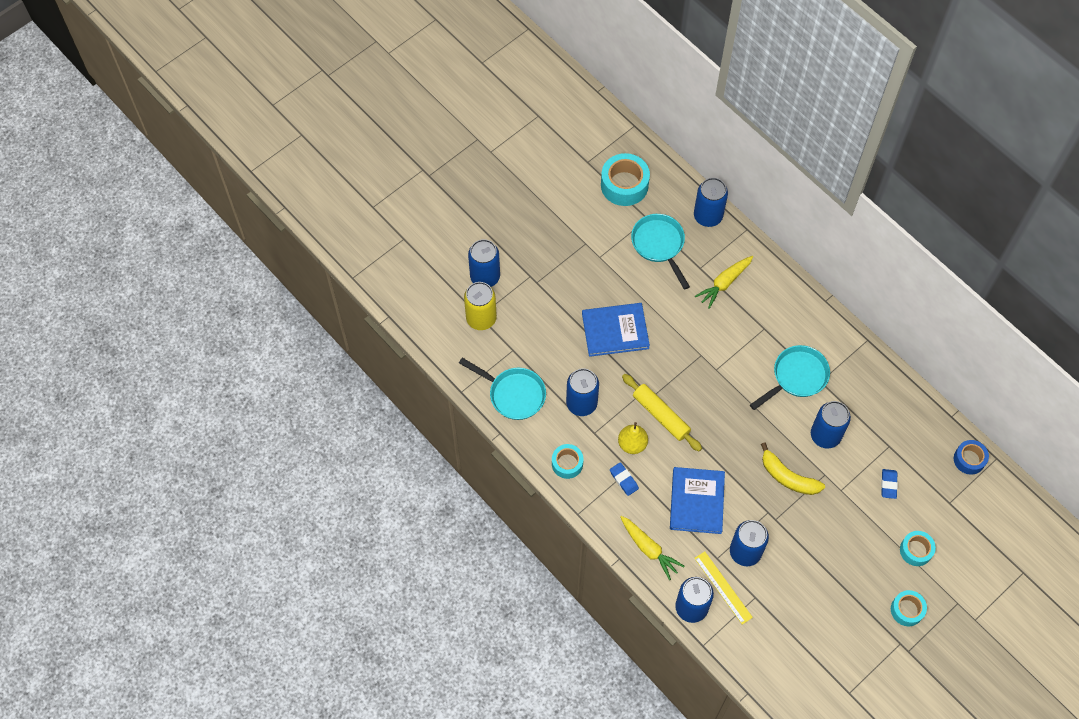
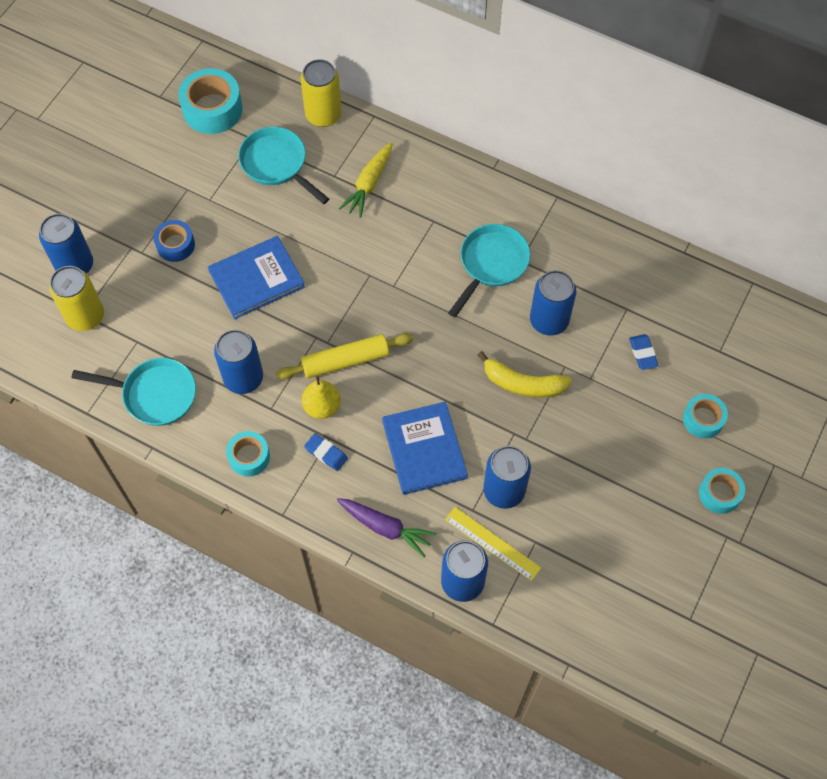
camera: 20 degrees left, 0 degrees up
(649, 549) = (386, 528): yellow carrot -> purple carrot
(661, 415) = (345, 361): yellow rolling pin -> yellow rolling pin turned 45 degrees counterclockwise
(708, 216) = (323, 115): blue can -> yellow can
(969, 459) = (723, 294): blue tape -> blue tape (175, 245)

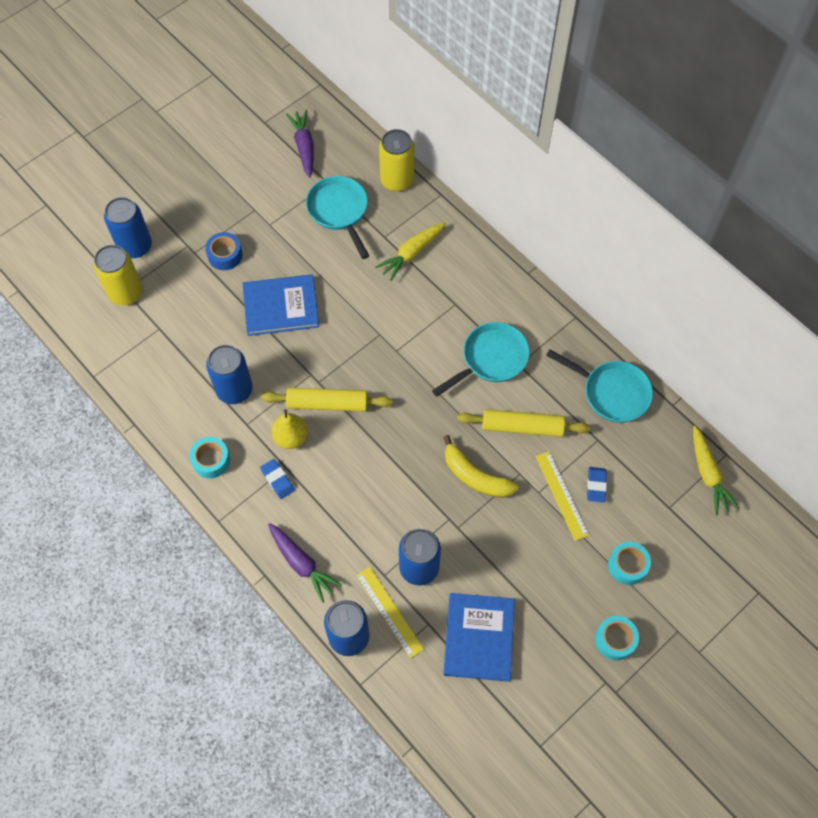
camera: 20 degrees right, 0 degrees up
(155, 394) = (155, 379): turquoise pan -> turquoise pan (611, 392)
(212, 109) = (304, 147): turquoise tape -> purple carrot
(424, 449) = (364, 506): blue book -> blue book (479, 637)
(549, 320) = (522, 427): blue can -> yellow rolling pin
(613, 374) = (561, 495): none -> yellow ruler
(743, 307) = (708, 474): none -> yellow carrot

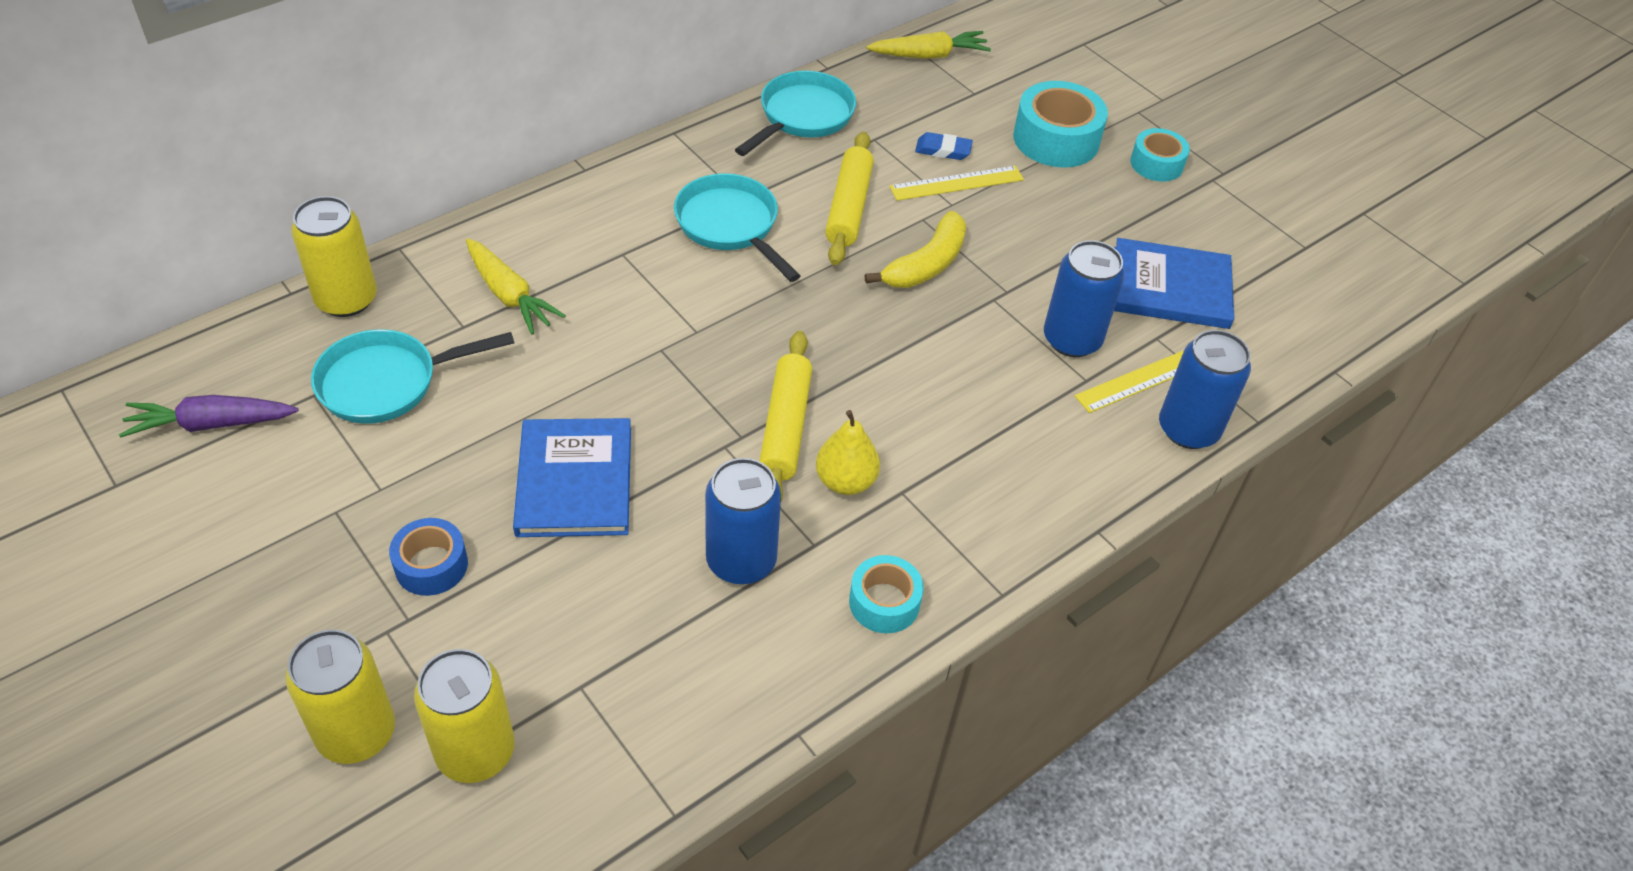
camera: 90 degrees left, 15 degrees down
(135, 246) = (356, 733): blue can -> yellow can
(277, 480) = (925, 504): blue eraser -> none
(302, 564) = (1075, 480): purple carrot -> none
(627, 565) = (1056, 139): turquoise tape -> turquoise tape, size x1.65

